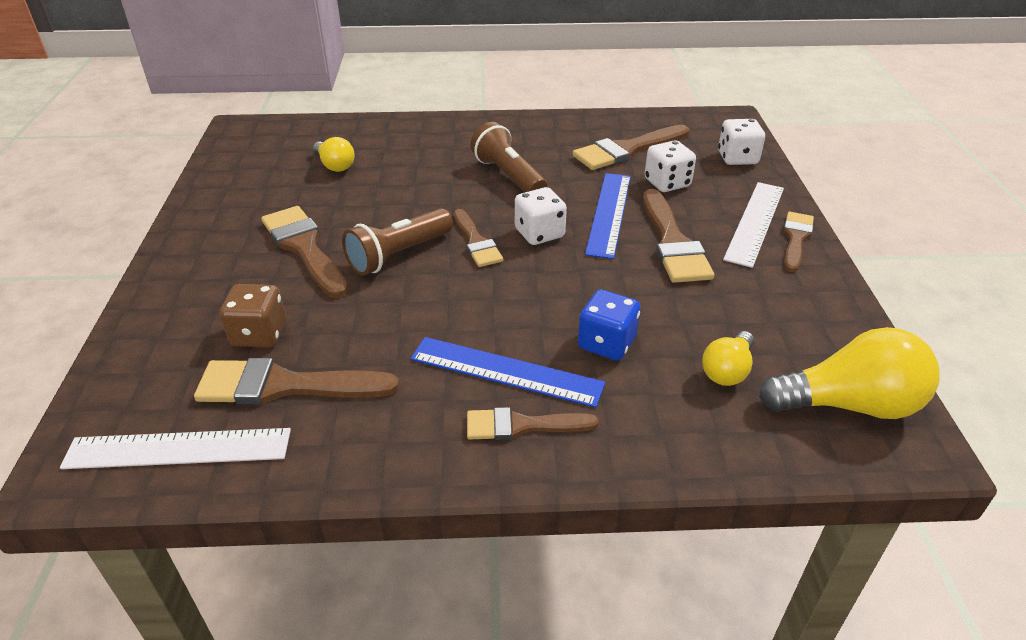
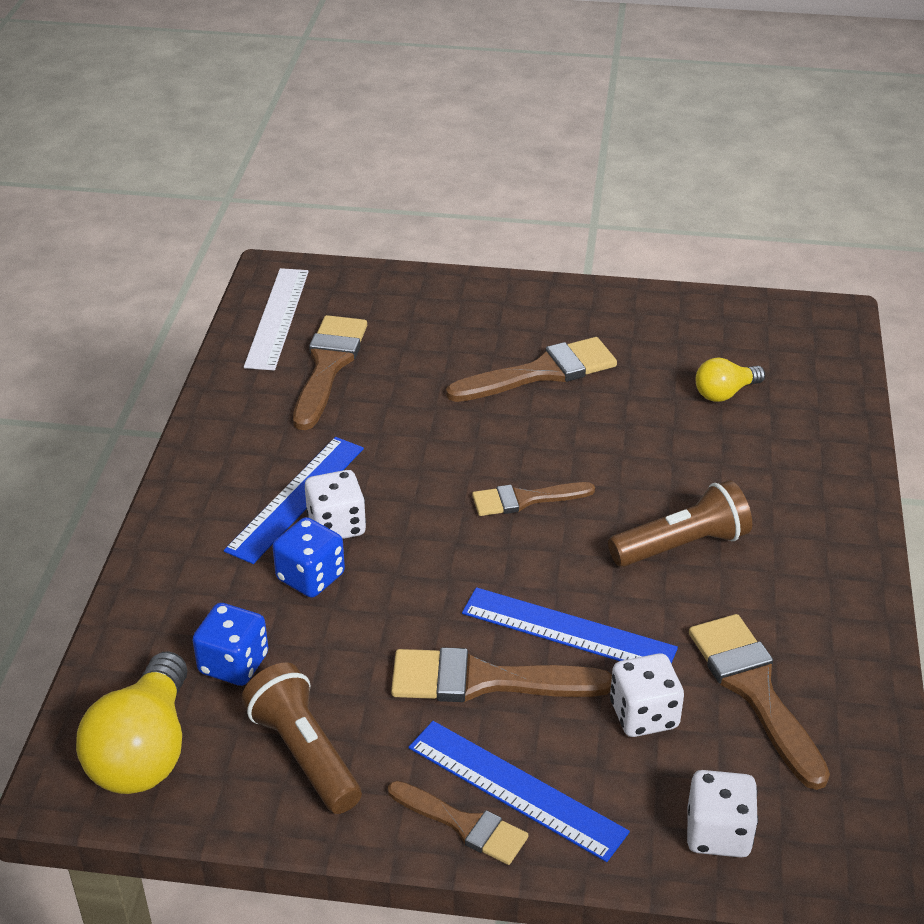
camera: 100 degrees right, 0 degrees up
(259, 334) = (404, 349): brown dice -> none
(399, 255) = (512, 438): brown flashlight -> brown flashlight (304, 754)
(522, 426) = (222, 500): brown brush -> none
(539, 233) = (532, 555): white dice -> white dice (336, 526)
(727, 370) = (234, 664): yellow light bulb -> blue dice
(755, 222) = (516, 789): white ruler -> blue ruler

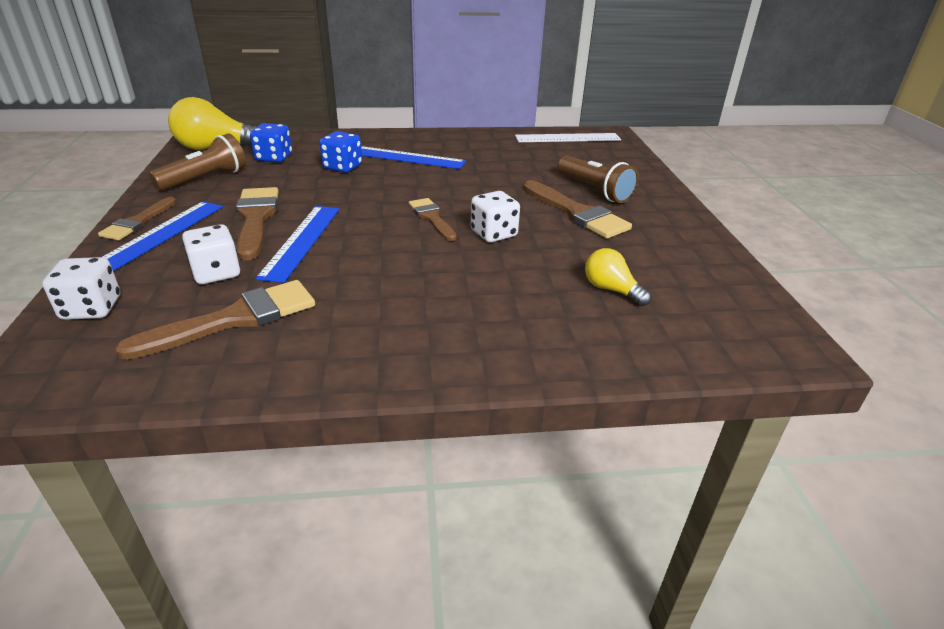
camera: 75 degrees right, 5 degrees down
(328, 366) = (532, 153): brown brush -> none
(336, 526) = (387, 169): white dice -> white dice (493, 234)
(682, 545) = (401, 279): brown flashlight -> brown flashlight (594, 190)

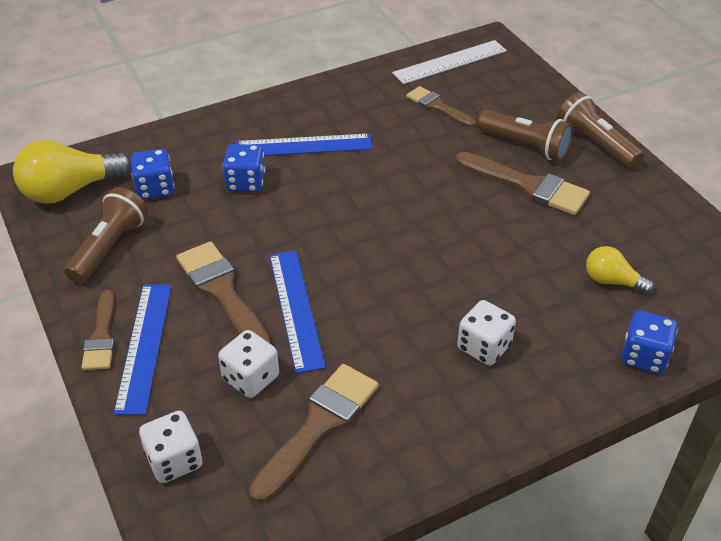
camera: 20 degrees left, 10 degrees up
(432, 218) = (396, 235): brown brush -> brown brush (437, 107)
(493, 234) = (469, 240): white dice -> white dice (484, 347)
(604, 353) = (644, 356): none -> blue dice
(662, 201) = (595, 144): none -> brown flashlight

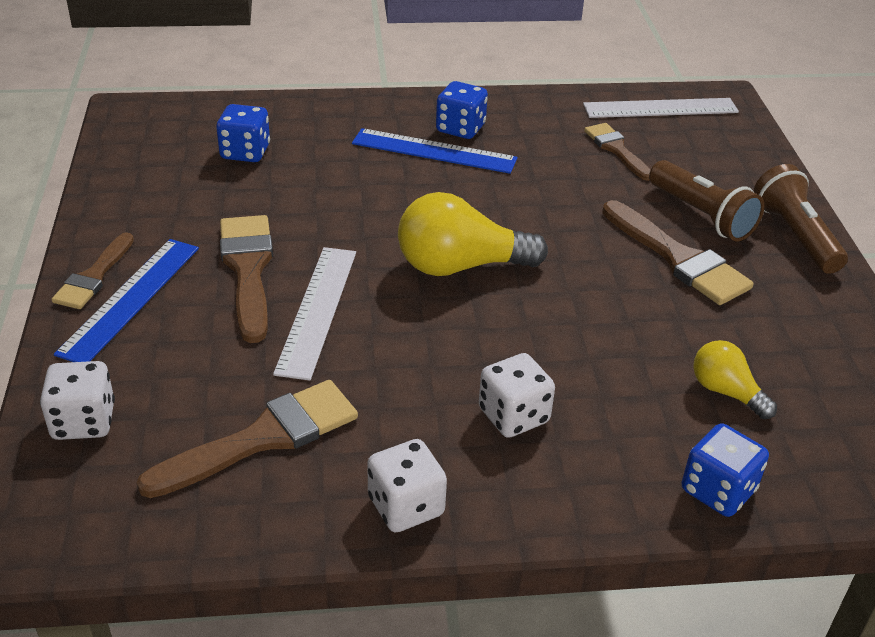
camera: 20 degrees right, 5 degrees down
(70, 190) = (158, 132): yellow light bulb -> yellow light bulb (460, 266)
(109, 247) = (160, 195): brown flashlight -> none
(245, 182) = (345, 171): blue dice -> blue dice (460, 128)
(251, 378) = (221, 365): white dice -> white dice (406, 506)
(296, 309) = (317, 310): blue ruler -> white ruler

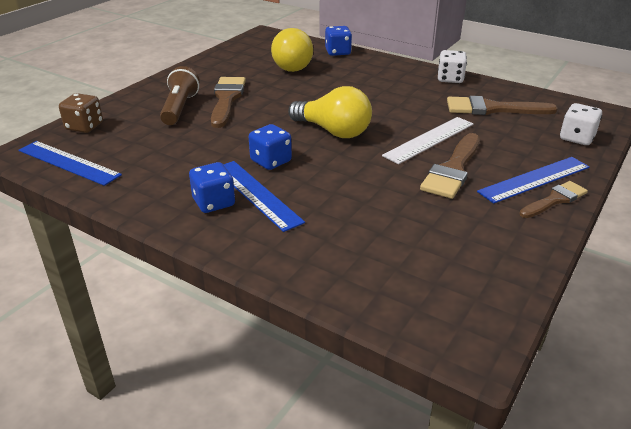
camera: 140 degrees left, 5 degrees down
(245, 152) = (392, 250): blue dice -> blue dice (271, 161)
(513, 416) = (381, 84): white dice -> none
(616, 149) = (149, 150): brown brush -> none
(660, 108) = (68, 162): white ruler -> blue ruler
(726, 392) = (292, 65): yellow light bulb -> yellow light bulb, size x1.79
(739, 146) = (84, 126): none -> brown dice
(795, 236) = (159, 88): brown flashlight -> none

